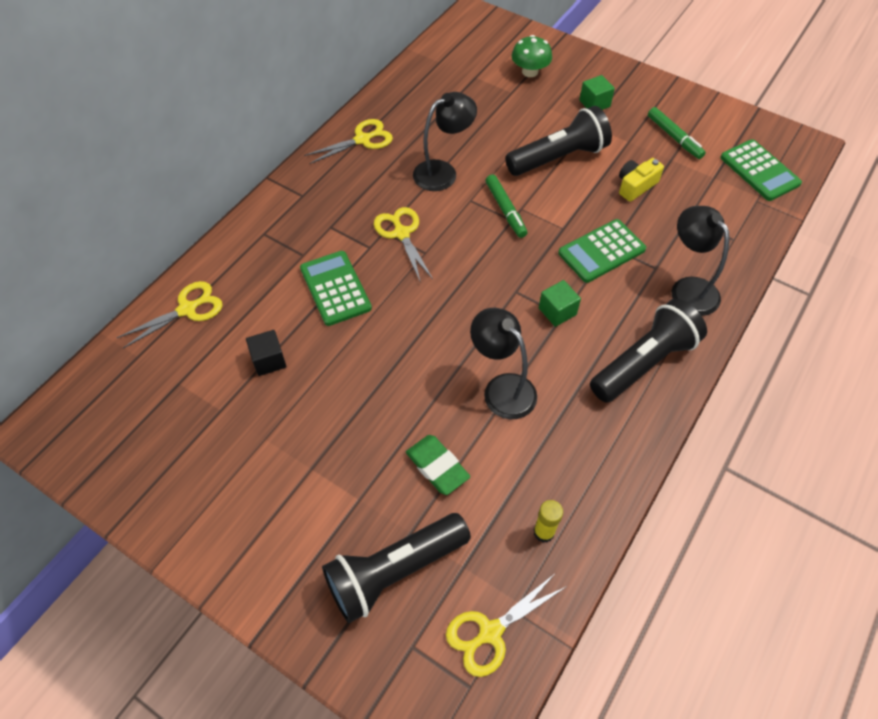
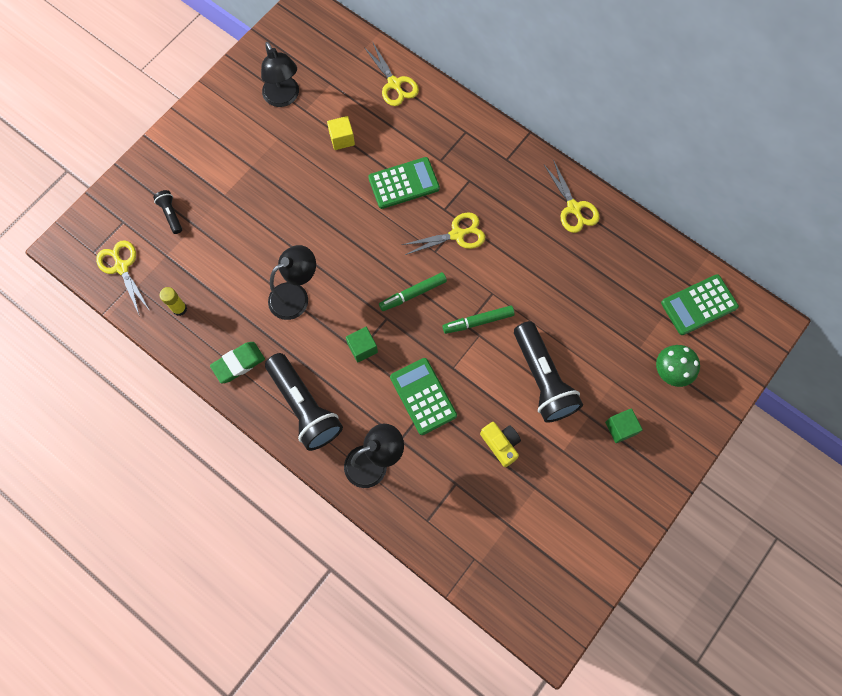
camera: 95 degrees right, 15 degrees up
(269, 360) = (342, 139): black cube -> yellow cube
(394, 571) = (171, 214): black flashlight -> black flashlight, size x0.46
(437, 467) = (239, 245): green eraser -> green eraser (238, 363)
(443, 172) = (528, 273): black lamp -> black lamp (284, 98)
(674, 137) = (567, 499): green marker -> green marker (413, 294)
(759, 171) = (514, 575): green calculator -> green calculator (699, 305)

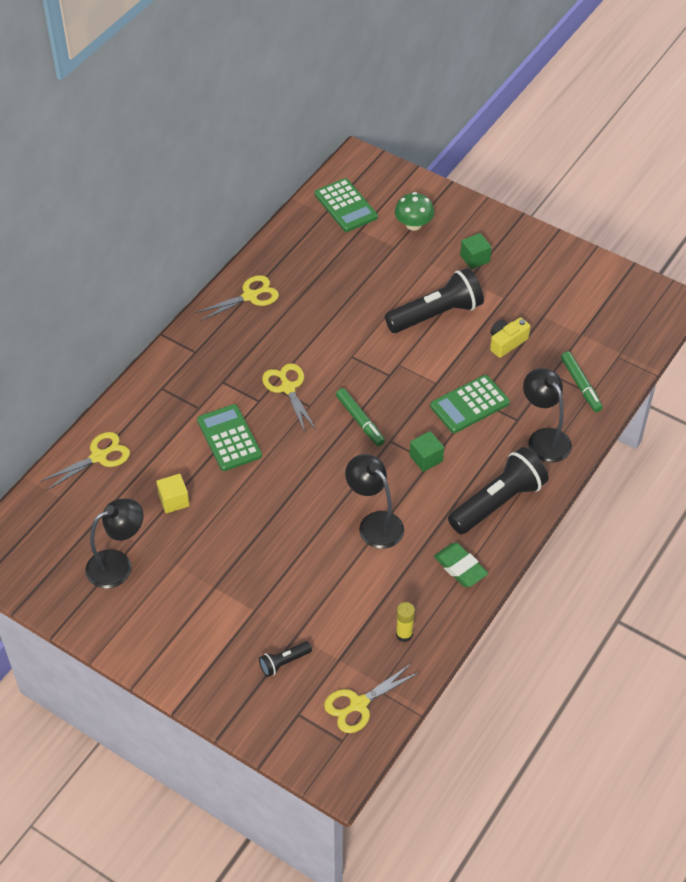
camera: 95 degrees left, 20 degrees down
(478, 321) = (384, 366): green marker -> green marker (580, 385)

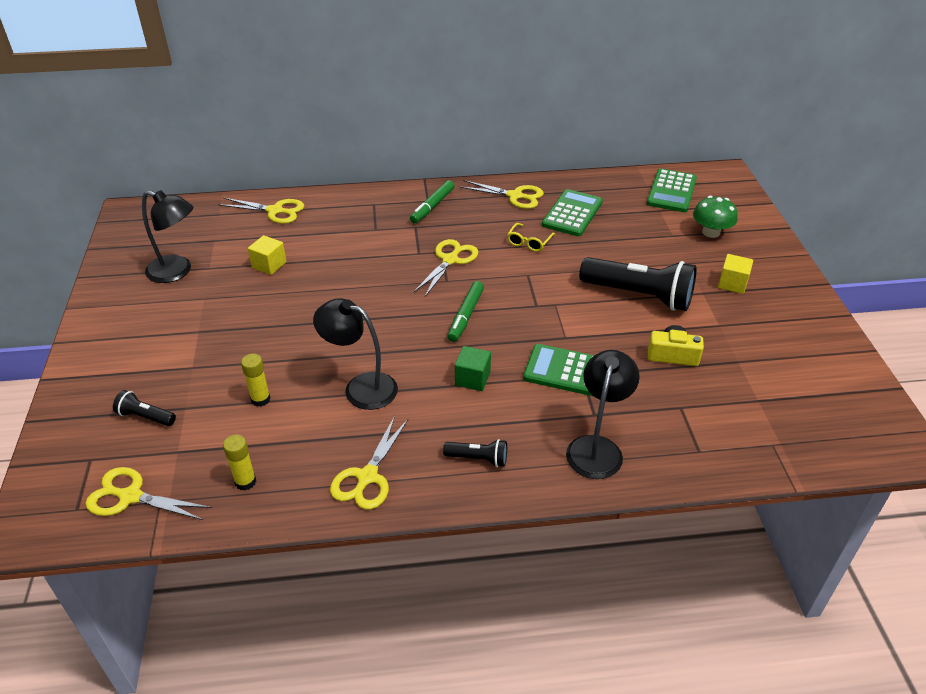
camera: 50 degrees right, 10 degrees down
(229, 438) = (363, 258): green calculator -> green calculator (572, 214)
(316, 329) = (529, 242): none -> yellow glasses
(331, 586) = (260, 399): none -> yellow glue stick
(374, 523) = (361, 387): black lamp -> black lamp turned 75 degrees counterclockwise
(460, 567) = (367, 477): green eraser -> yellow scissors
(475, 258) = (732, 284): green cube -> yellow cube
(498, 502) = (478, 459): black flashlight -> black flashlight, size x0.46
(580, 385) = (697, 437): green marker -> green marker (432, 206)

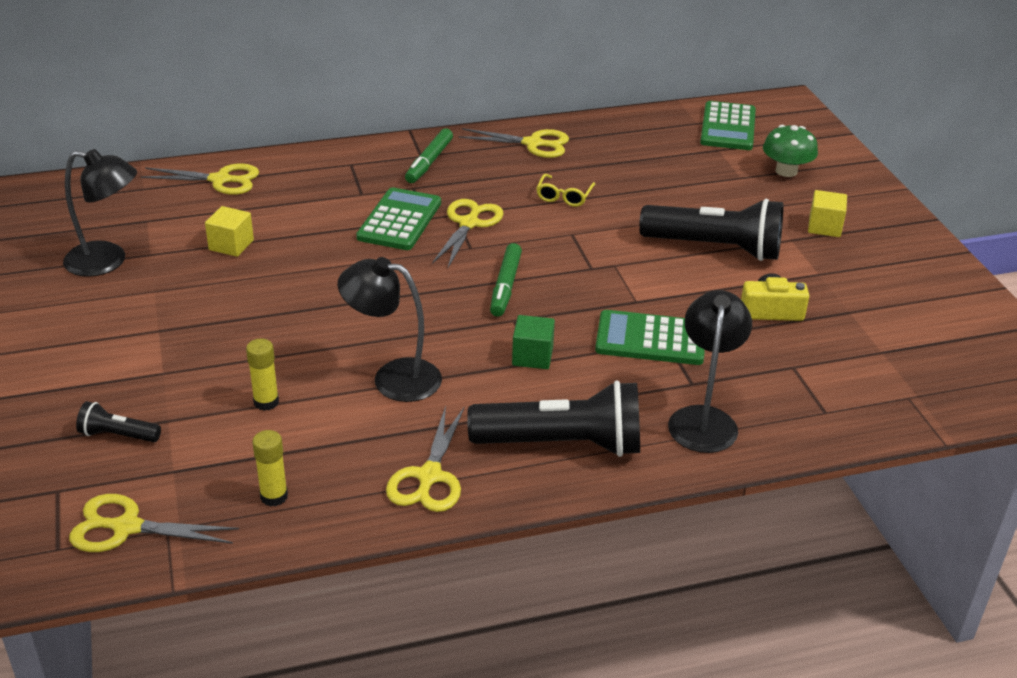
camera: 10 degrees left, 5 degrees down
(478, 459) = (562, 444): black flashlight -> black flashlight, size x2.16
(572, 214) = (610, 160): green calculator -> green calculator (399, 220)

